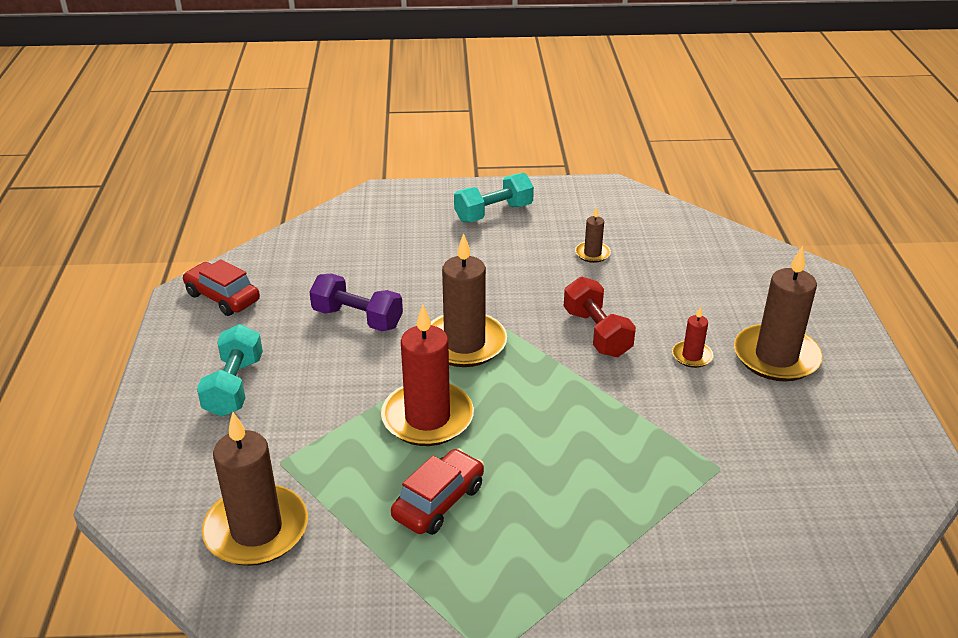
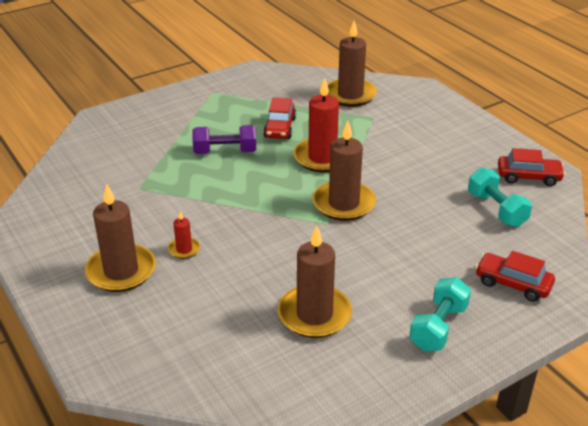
camera: 150 degrees right, 0 degrees up
(234, 386) = (443, 137): turquoise dumbbell -> turquoise dumbbell (496, 209)
(357, 318) = (428, 195): purple dumbbell -> purple dumbbell (225, 152)
(391, 218) = (512, 284): none -> red car
(592, 253) = (314, 314): brown candle -> brown candle, size x2.11
(597, 333) = (261, 243): red dumbbell -> none

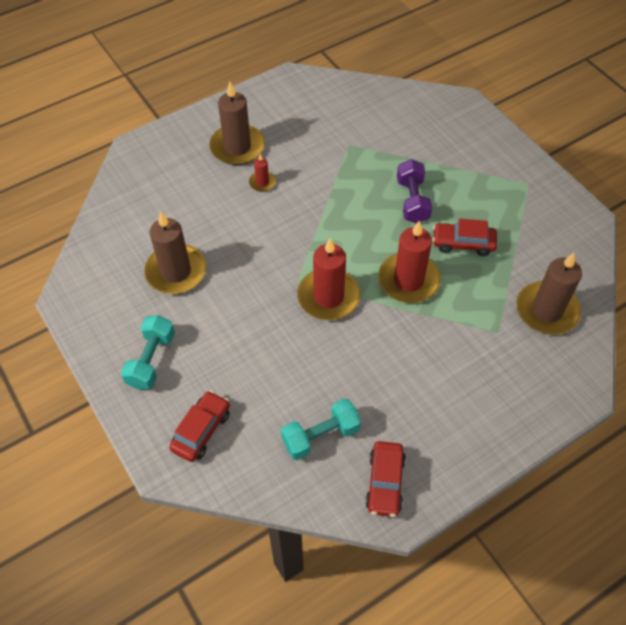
camera: 90 degrees right, 20 degrees up
(343, 204) = (328, 297): brown candle -> red candle
(438, 327) = (151, 360): turquoise dumbbell -> turquoise dumbbell turned 75 degrees clockwise

